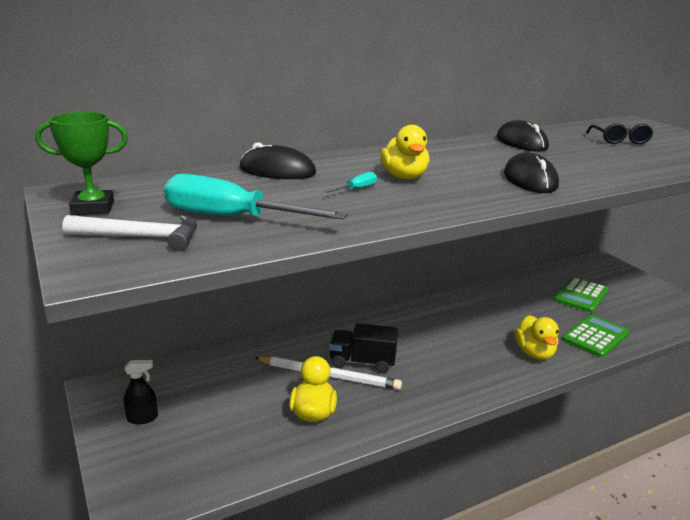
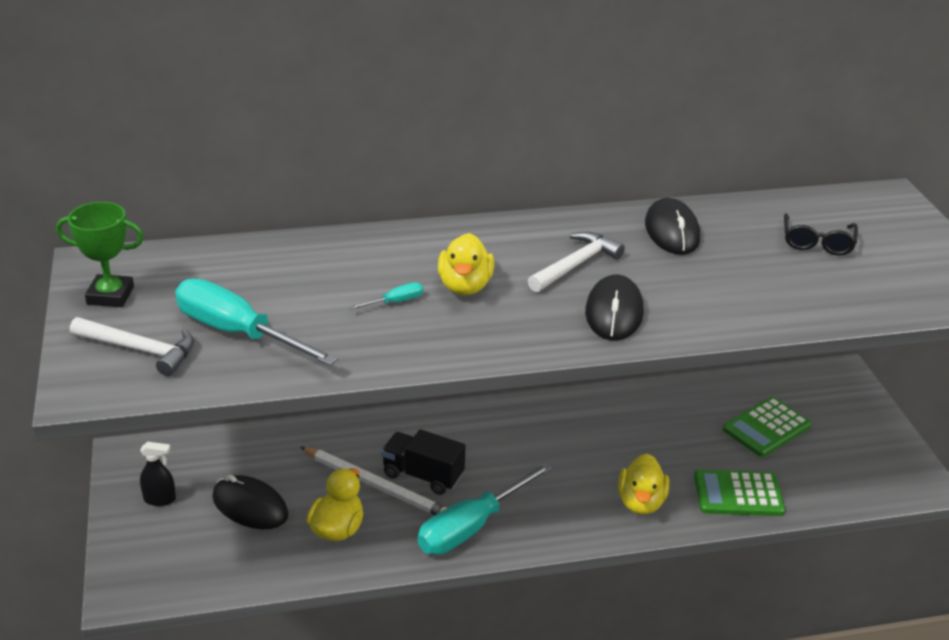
camera: 15 degrees right, 10 degrees up
(277, 171) = (326, 254): black mouse -> black mouse (250, 506)
(422, 391) = (471, 527): none -> turquoise screwdriver
(474, 161) = (575, 265): none -> white hammer
(595, 337) = (738, 494): green calculator -> green calculator turned 150 degrees counterclockwise

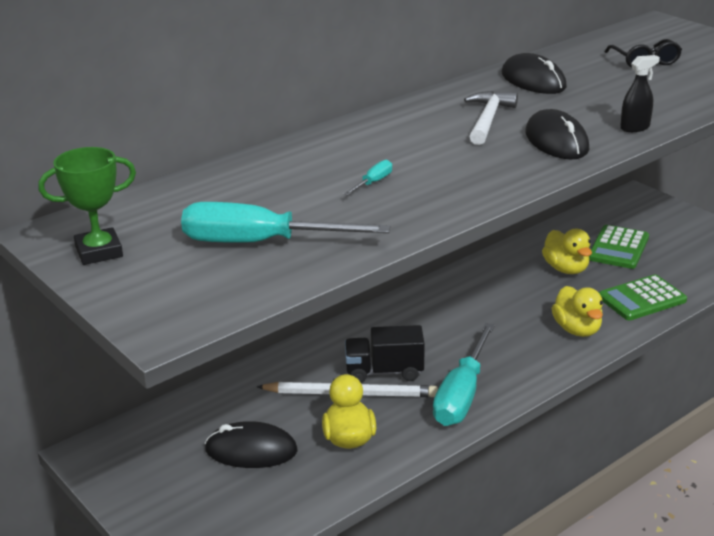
camera: 25 degrees left, 5 degrees down
(140, 350) = (181, 282): white hammer -> none
(160, 499) = (157, 477): black spray bottle -> black spray bottle (635, 128)
(465, 286) = (418, 157): yellow duck -> yellow duck (566, 269)

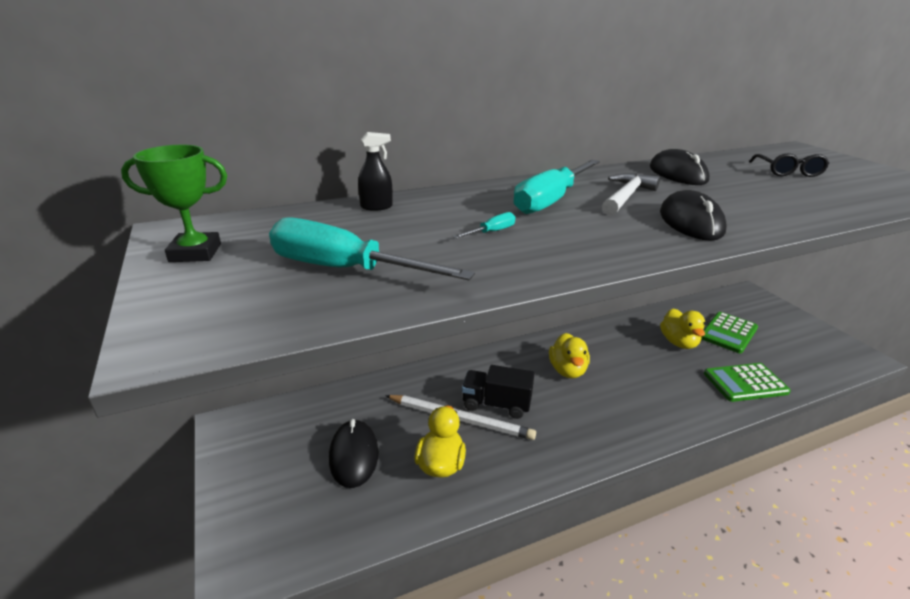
camera: 15 degrees right, 0 degrees up
(251, 450) = (353, 455): black mouse -> black mouse turned 60 degrees clockwise
(462, 395) = (557, 443): turquoise screwdriver -> turquoise screwdriver (551, 200)
(577, 329) = (679, 400): yellow duck -> yellow duck (567, 370)
(635, 128) = (777, 221): black spray bottle -> black spray bottle (376, 207)

